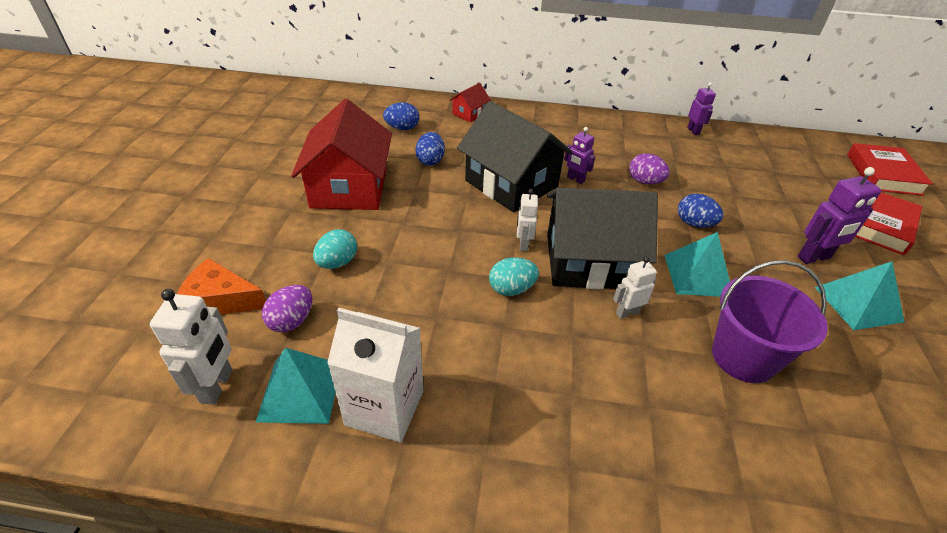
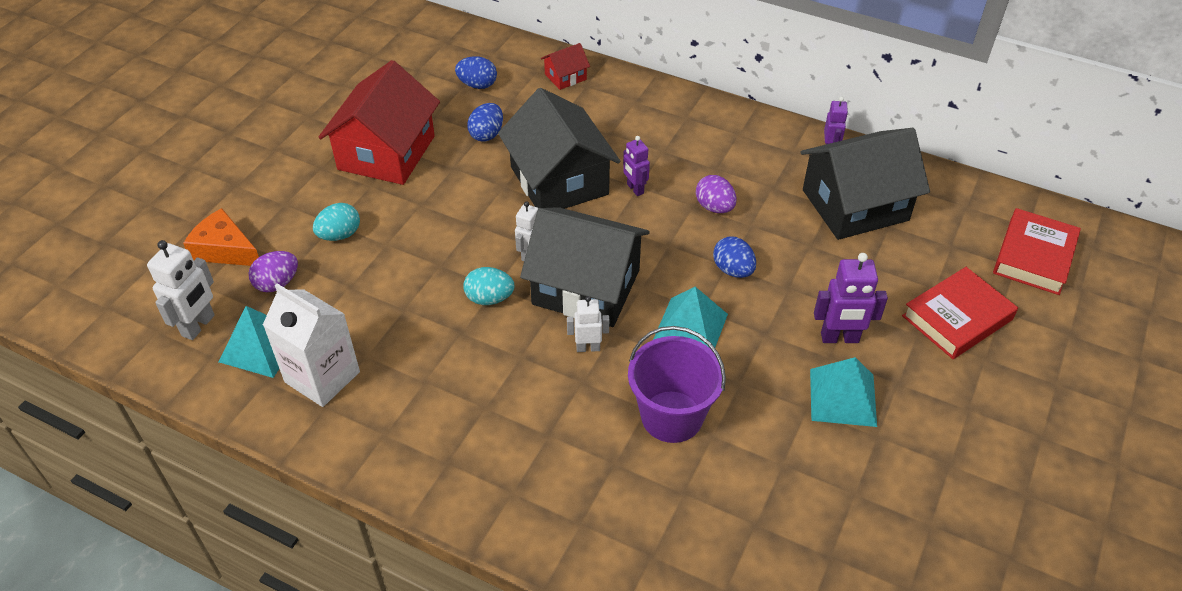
camera: 20 degrees right, 5 degrees up
(740, 163) = (855, 205): none -> black house

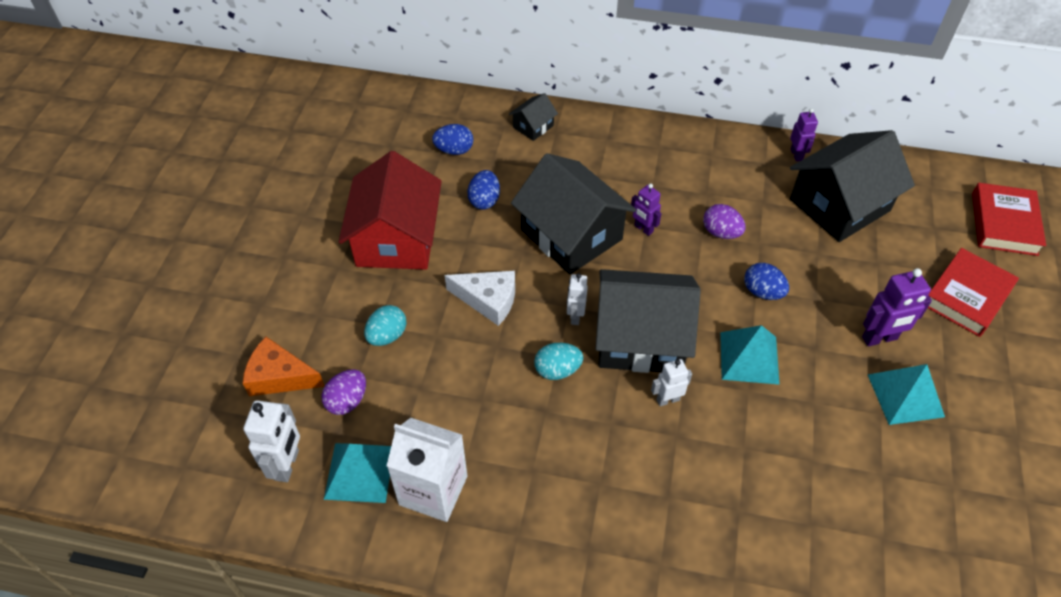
camera: 15 degrees left, 5 degrees up
(450, 223) = (488, 300): none -> white cheese
(565, 77) = (533, 126): red house -> black house
(672, 416) = (769, 451): purple bucket -> none

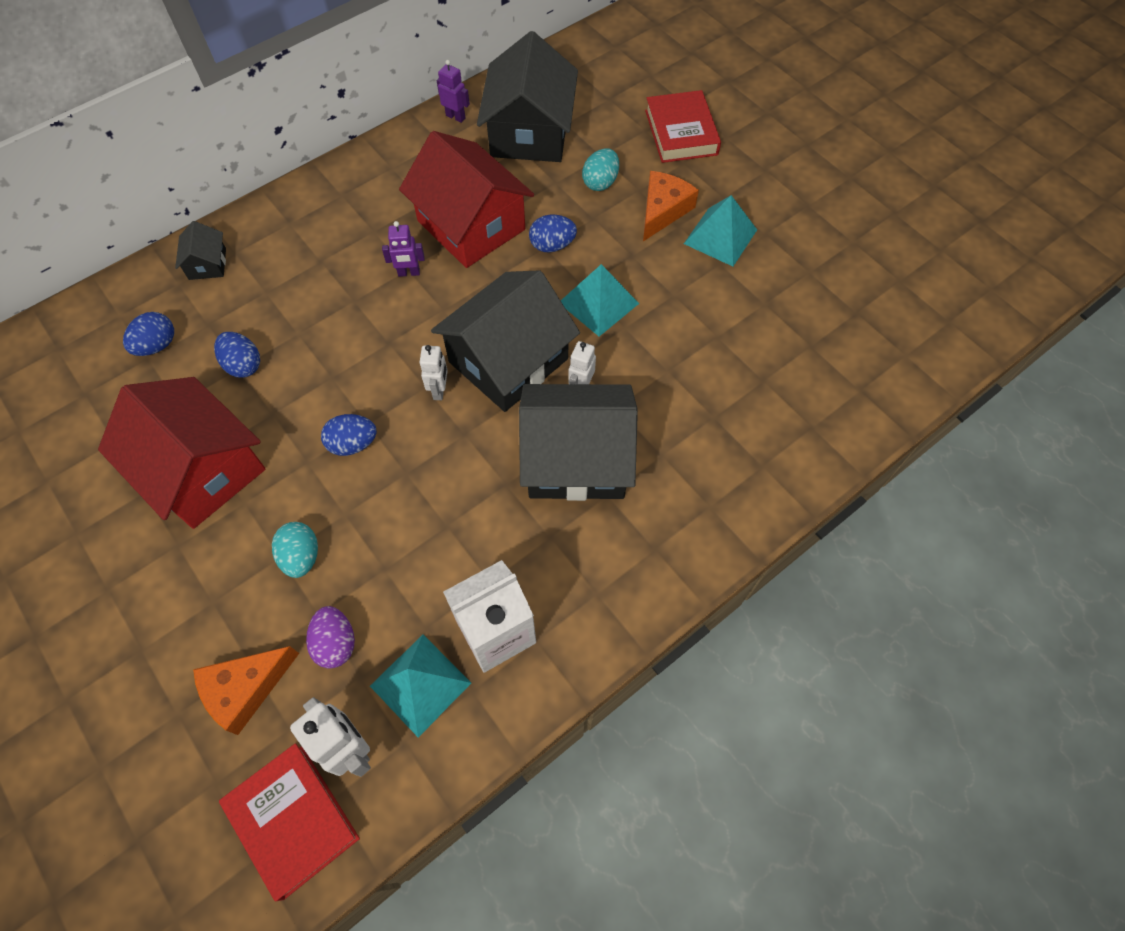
camera: 50 degrees left, 10 degrees up
(488, 300) = (353, 444): white cheese -> blue egg
(557, 370) = (477, 444): turquoise egg -> turquoise egg (600, 182)
(571, 234) = (356, 328): black house -> black house (576, 459)
(575, 316) = (439, 390): white robot -> white robot turned 135 degrees counterclockwise
(721, 232) = (471, 225): purple egg -> red house
(879, 338) = (663, 210): purple robot -> orange cheese
(1004, 223) = (647, 60): red book -> red book (292, 820)

